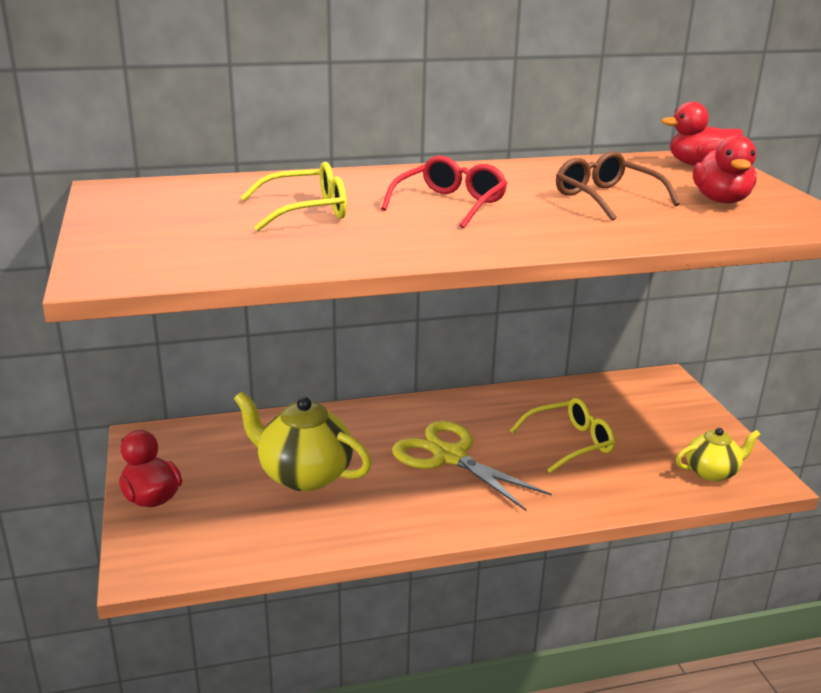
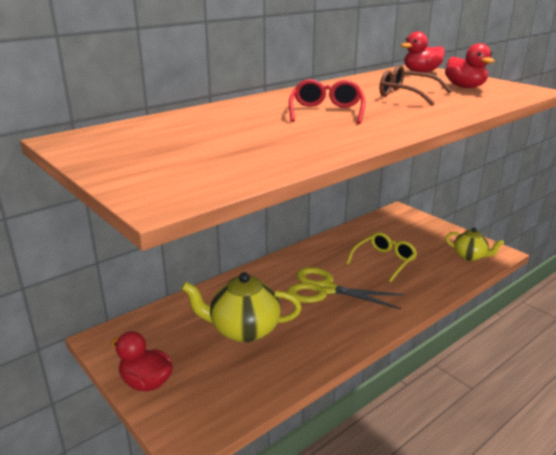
camera: 25 degrees left, 0 degrees up
(306, 211) = (241, 130): yellow glasses -> none
(712, 472) = (470, 256): yellow teapot -> yellow teapot turned 75 degrees clockwise

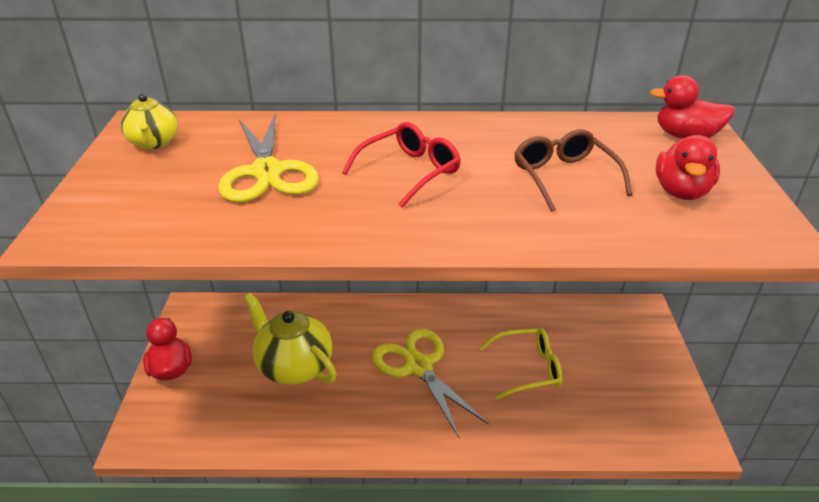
camera: 40 degrees right, 10 degrees up
(238, 133) = (267, 172): none -> yellow scissors
(470, 256) = (647, 423): yellow teapot -> yellow teapot (154, 143)

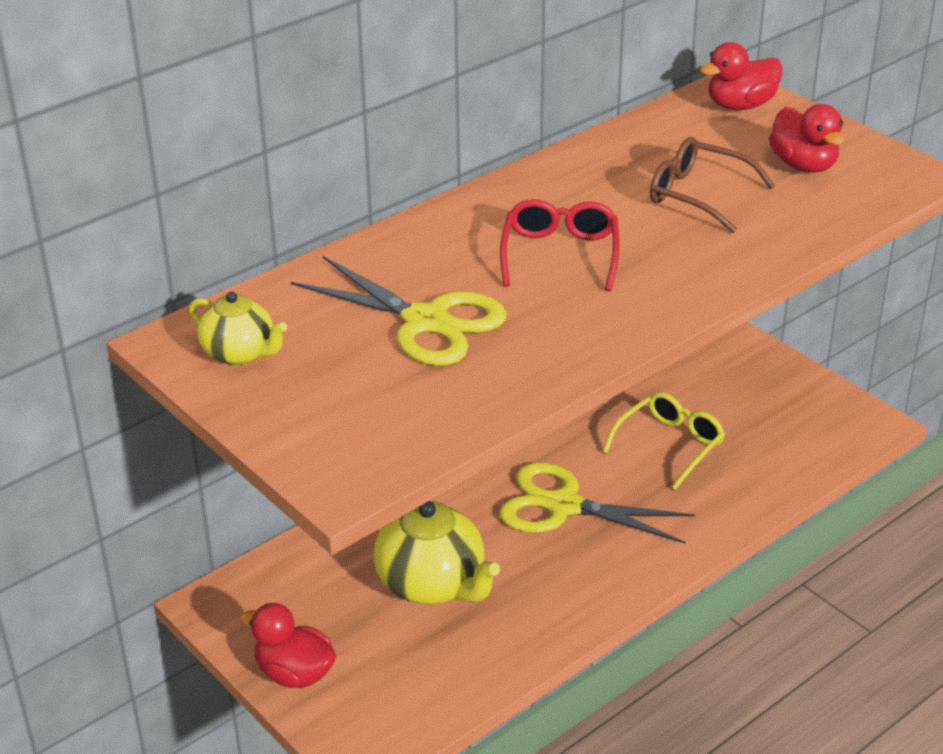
camera: 40 degrees left, 0 degrees up
(294, 366) = (432, 584): yellow teapot -> yellow teapot turned 135 degrees counterclockwise

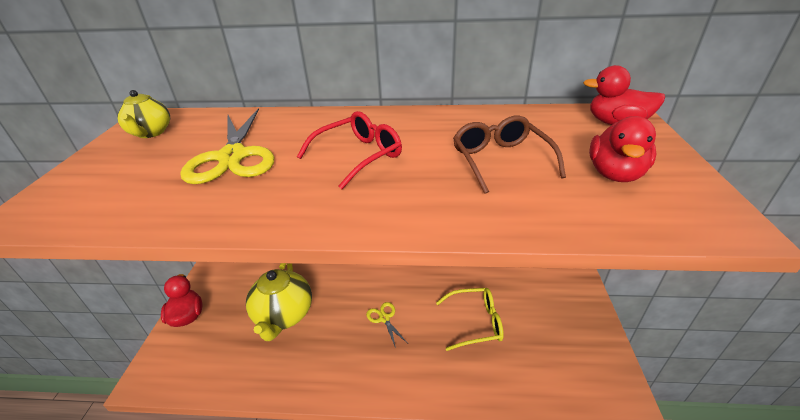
camera: 45 degrees right, 0 degrees up
(564, 506) = (384, 318): yellow scissors -> yellow scissors, size x0.48

